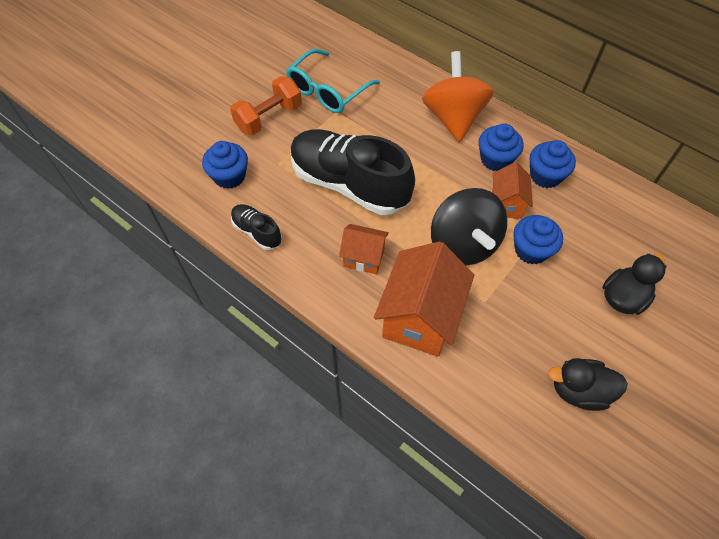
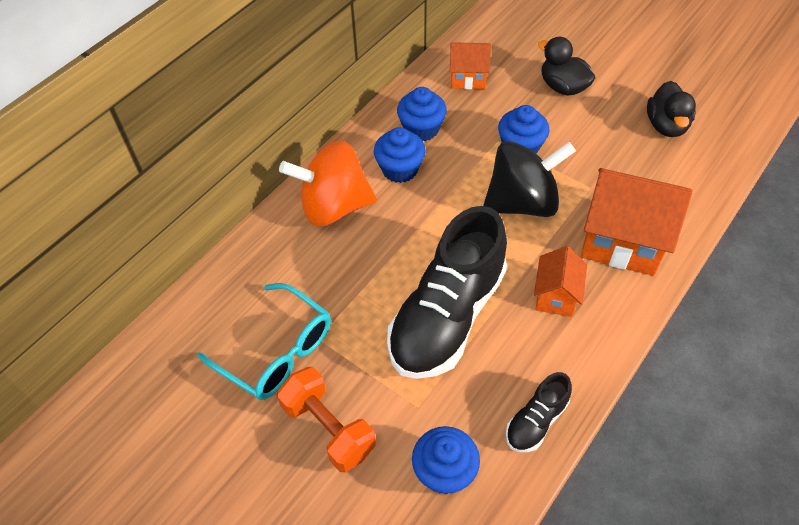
camera: 90 degrees left, 5 degrees down
(506, 204) = (463, 163): orange house -> orange house (468, 78)

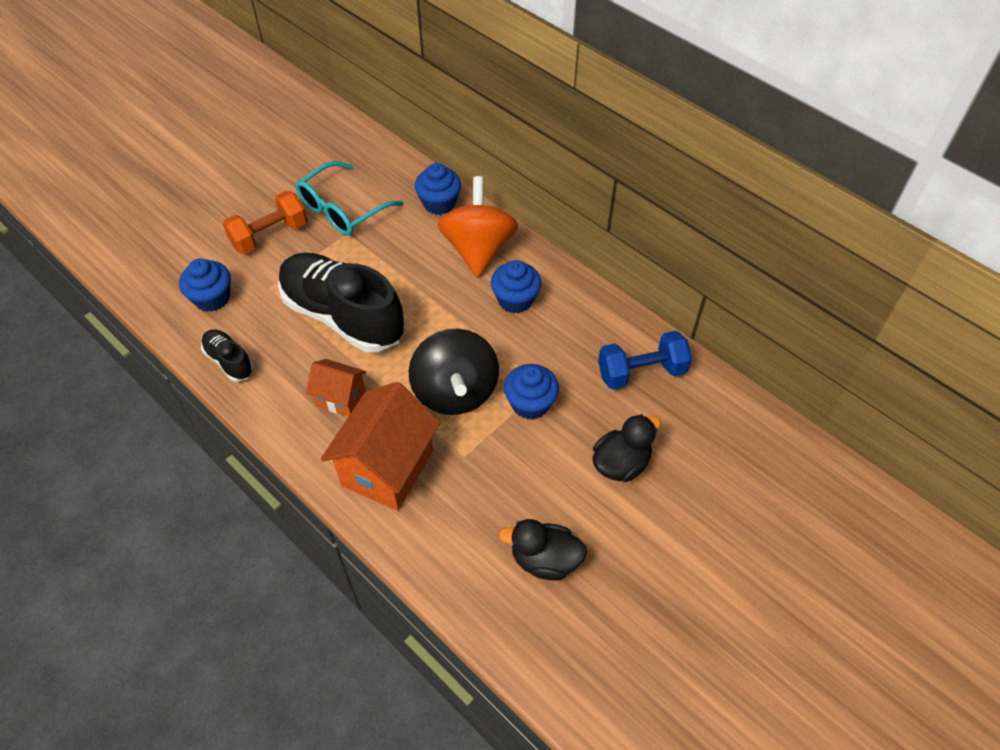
camera: 95 degrees right, 0 degrees up
(421, 129) = (567, 322): blue cupcake -> blue cupcake (439, 203)
(468, 78) = (641, 372): orange house -> blue dumbbell

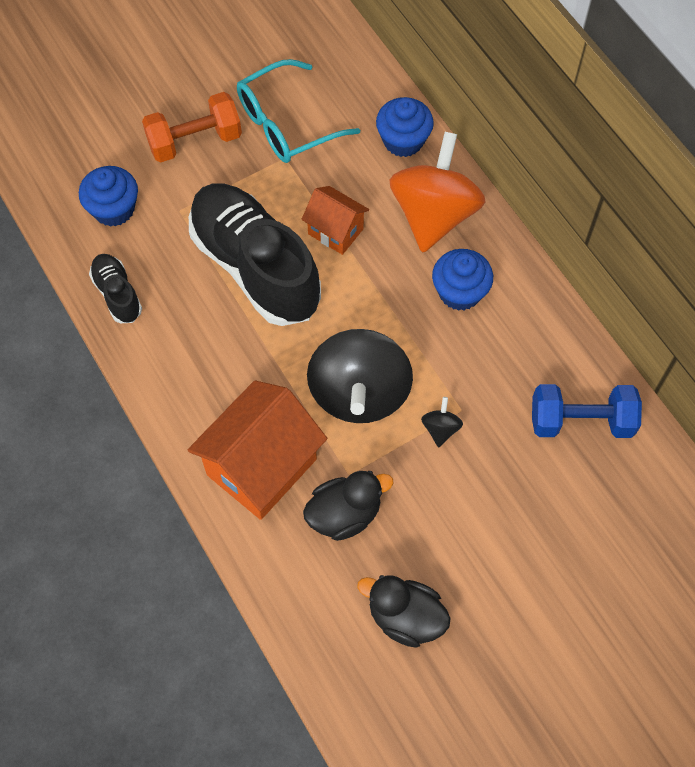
camera: 15 degrees right, 10 degrees up
(340, 398) = (229, 370): orange house -> orange house (335, 231)
(530, 403) = (440, 428): blue cupcake -> black spinning top
(621, 463) = (523, 527): black duck -> black duck (344, 514)

